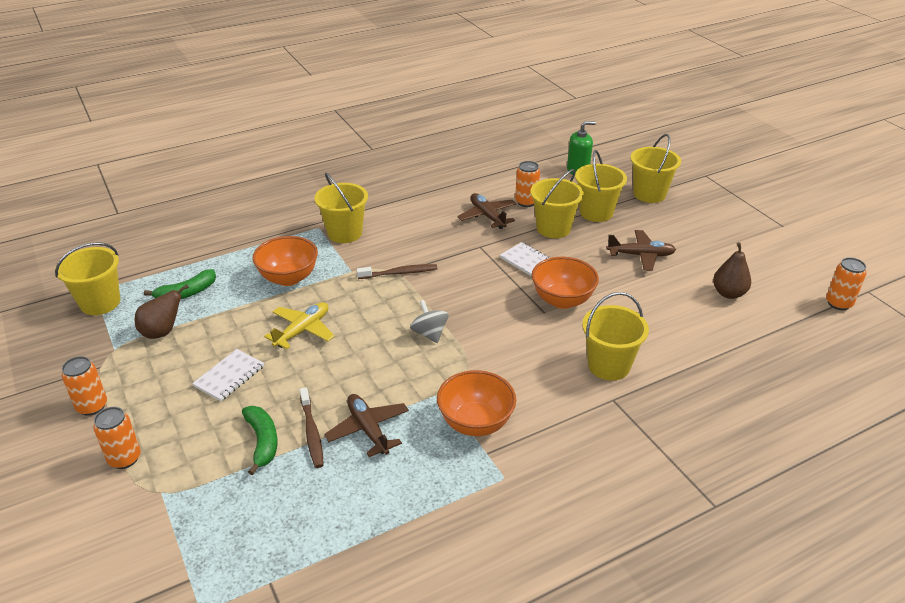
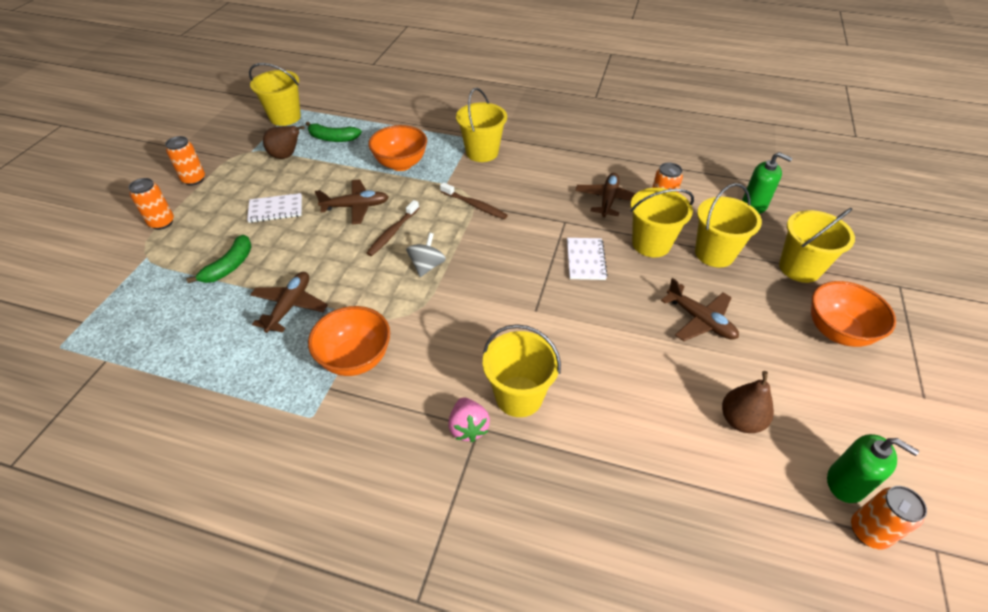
camera: 45 degrees right, 10 degrees up
(302, 330) = (356, 207): yellow plane -> brown plane
(312, 432) = (260, 282): brown toothbrush -> brown toothbrush (392, 232)
(562, 300) = (565, 311): orange bowl -> orange bowl (837, 331)
(607, 404) = (468, 427): none -> pink strawberry
(805, 289) = (846, 483): none -> green soap dispenser

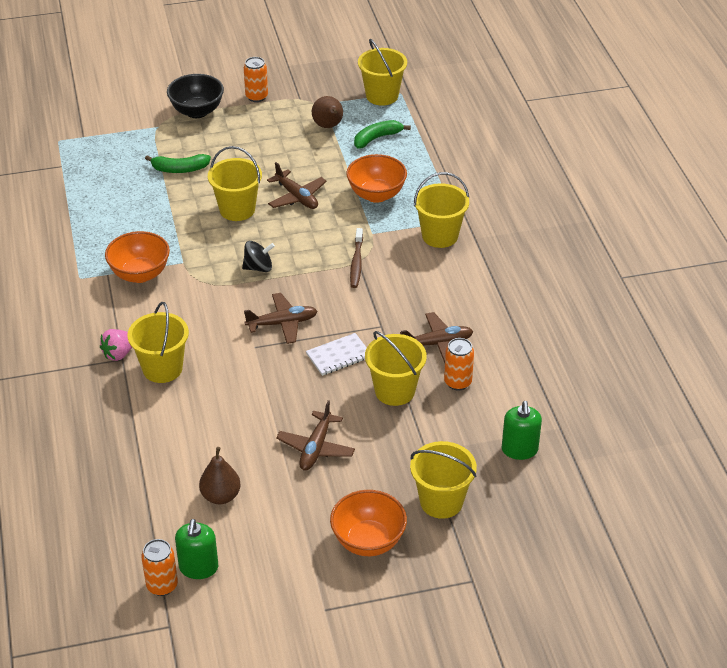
camera: 60 degrees right, 5 degrees down
(162, 223) = (197, 111): orange can -> black bowl
(276, 209) = (258, 157): white notebook -> none
(290, 306) = (164, 219): brown plane -> brown plane (282, 323)
(333, 138) = (377, 138): green banana -> green banana turned 75 degrees clockwise
(392, 232) = (282, 231): brown toothbrush -> none
(427, 266) = (258, 267): grey spinning top -> black spinning top
(714, 253) = (415, 437): yellow bucket -> yellow bucket (237, 209)

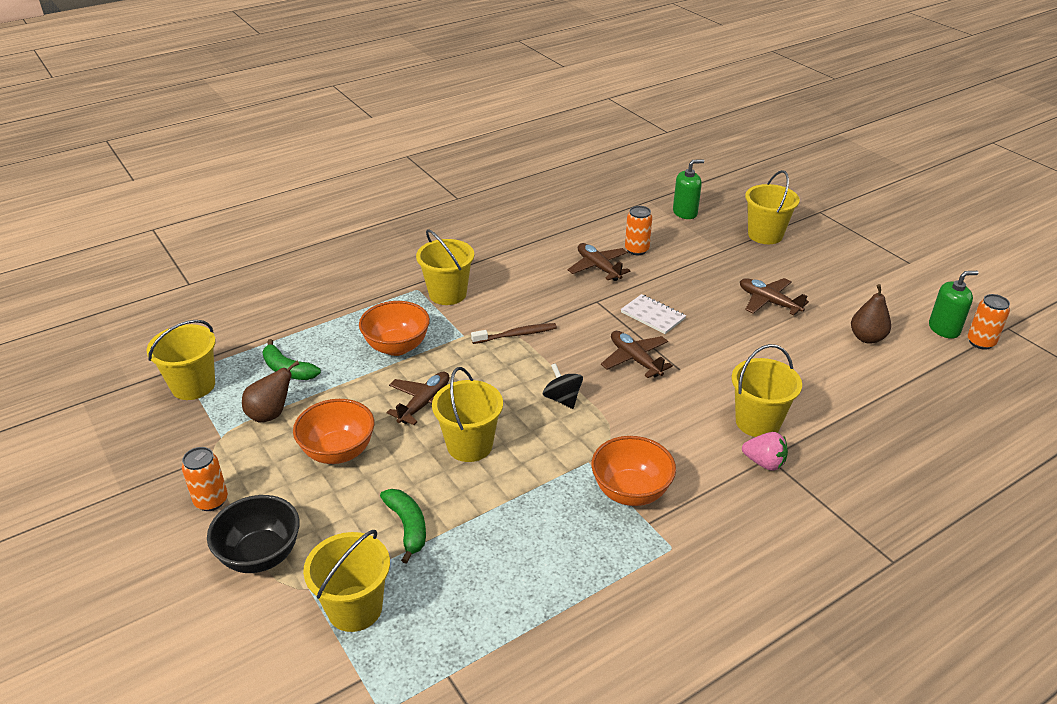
camera: 110 degrees left, 5 degrees down
(316, 448) = (768, 302): brown plane -> brown plane turned 135 degrees counterclockwise
(368, 541) = (833, 257): orange bowl -> orange bowl (338, 452)
(394, 391) = (671, 277): yellow bucket -> yellow bucket (355, 608)

